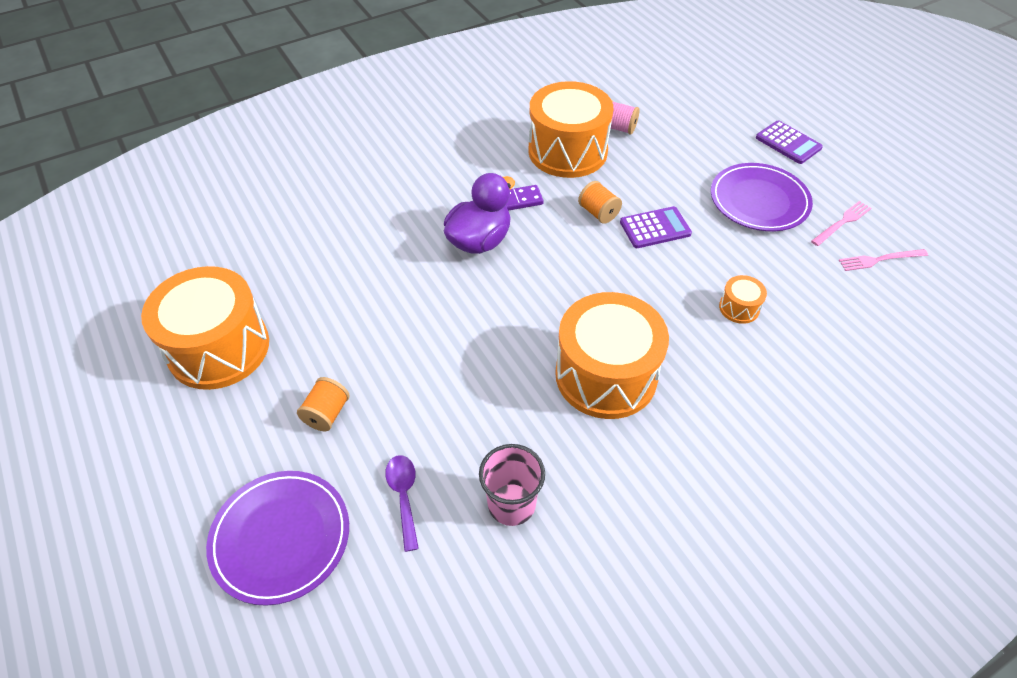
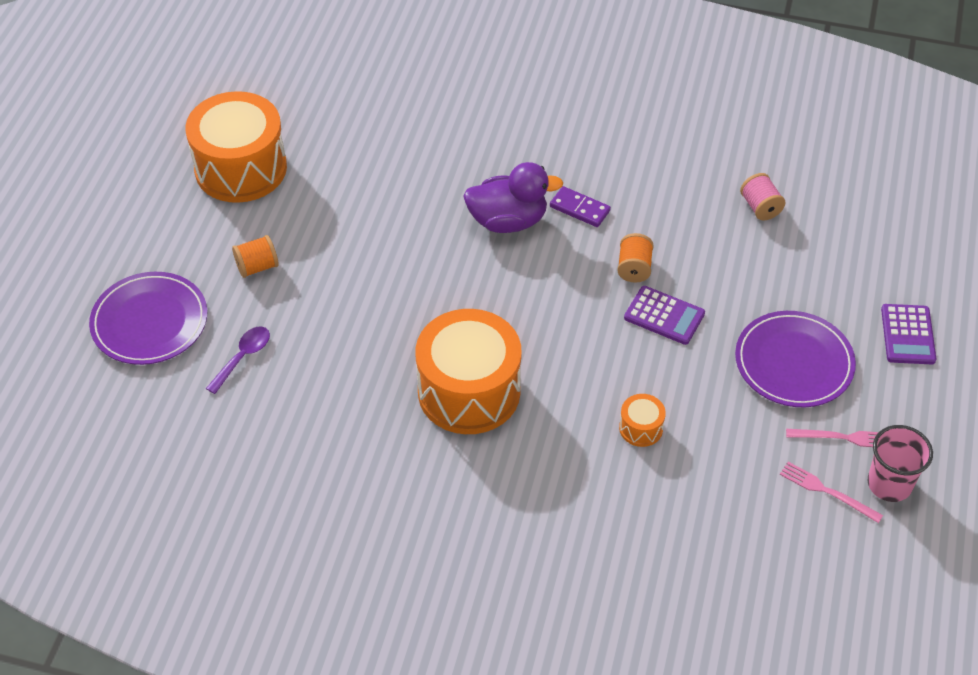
camera: 45 degrees right, 0 degrees up
(511, 504) = (300, 417): pink cup -> pink cup (889, 484)
(567, 151) = (682, 196): orange drum -> none

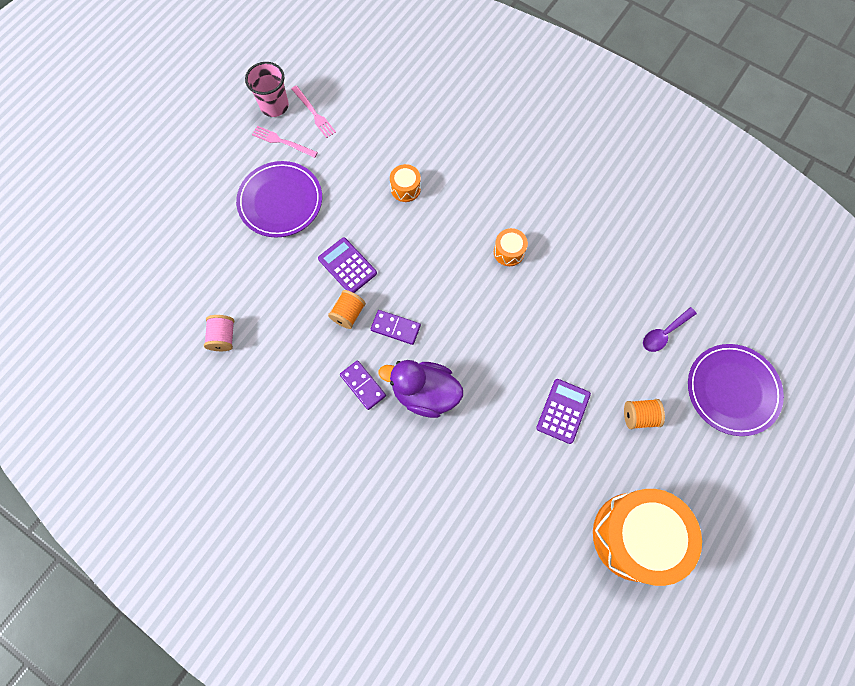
camera: 160 degrees left, 20 degrees up
(469, 391) = (509, 252): orange drum -> orange drum, size x0.42
(571, 270) = (395, 328): none -> purple domino
(907, 335) = (192, 196): purple calculator -> purple calculator (563, 411)

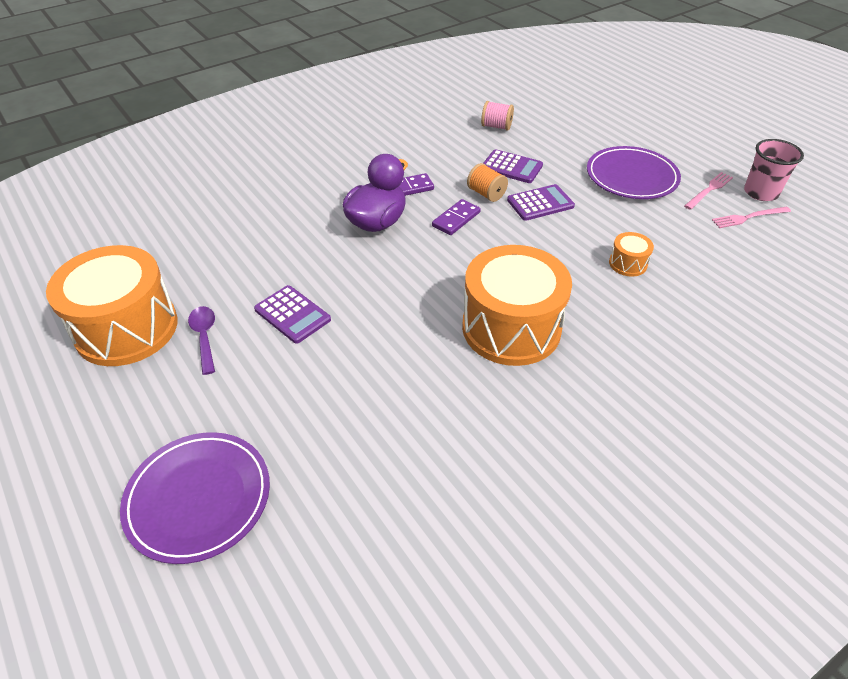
camera: 110 degrees right, 25 degrees down
(297, 303) = (511, 167): none -> purple calculator
(509, 252) = (511, 328): orange drum -> orange drum, size x2.39
(639, 416) = (239, 380): orange spool -> none
(664, 333) = (323, 449): purple spoon -> purple spoon (204, 337)

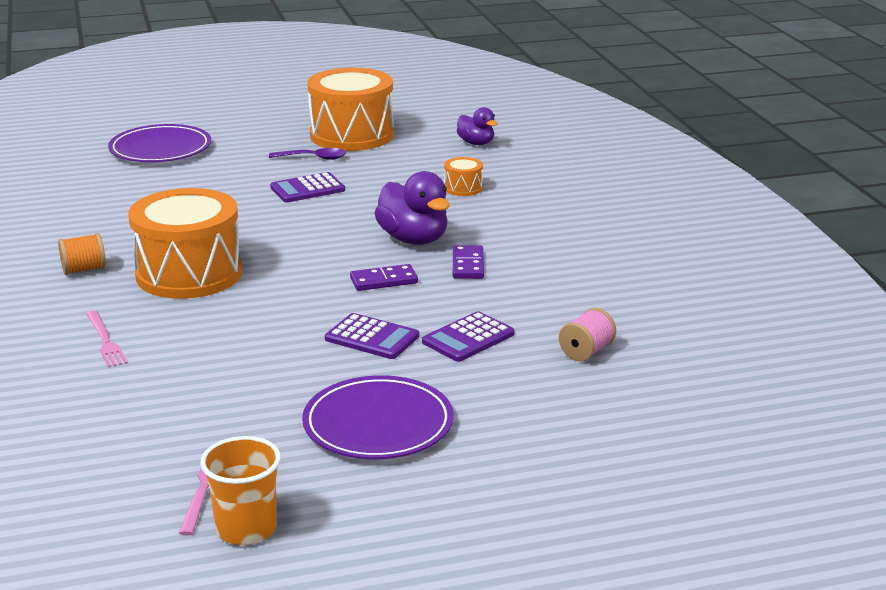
camera: 110 degrees right, 20 degrees down
(143, 236) = (476, 143): none -> purple duck
(456, 219) = (383, 280): purple domino -> purple domino turned 75 degrees counterclockwise
(486, 194) = (420, 308): orange spool -> orange spool (84, 270)
(540, 203) = (372, 338): purple calculator -> purple calculator turned 60 degrees counterclockwise
(628, 263) = (210, 361): orange drum -> orange drum (463, 188)
(709, 190) = (293, 481): pink fork -> pink fork (105, 341)
(760, 193) = (246, 529): pink cup -> orange cup

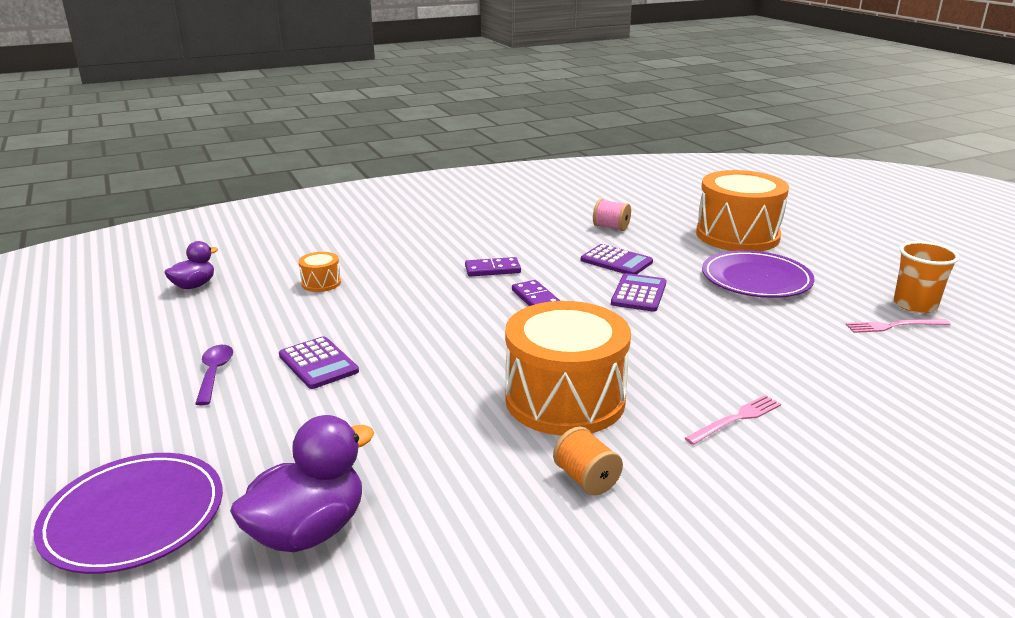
camera: 100 degrees left, 0 degrees up
(352, 135) = (137, 358): orange drum -> orange drum (737, 235)
(413, 239) = (446, 294): purple duck -> purple duck (308, 531)

